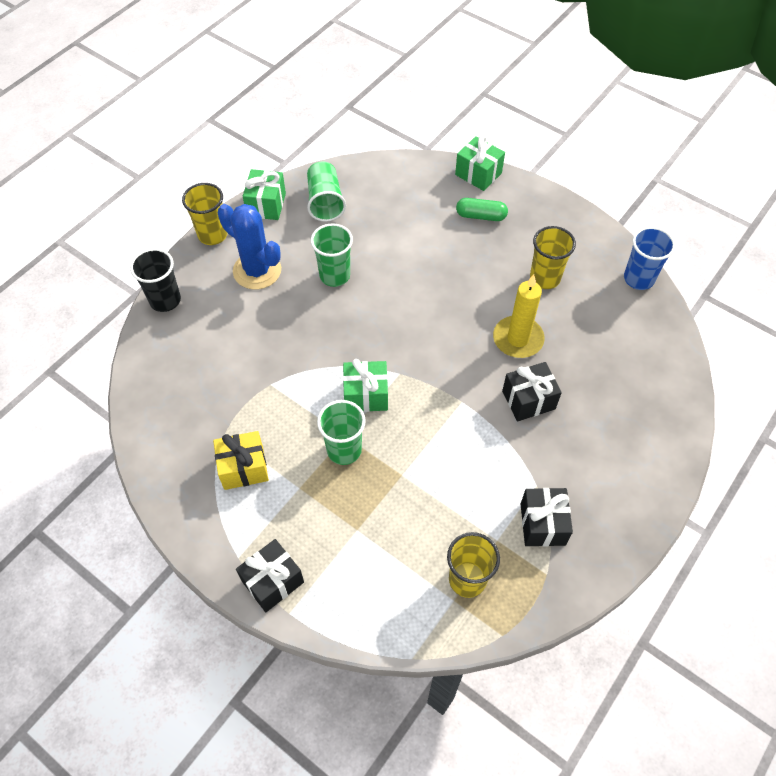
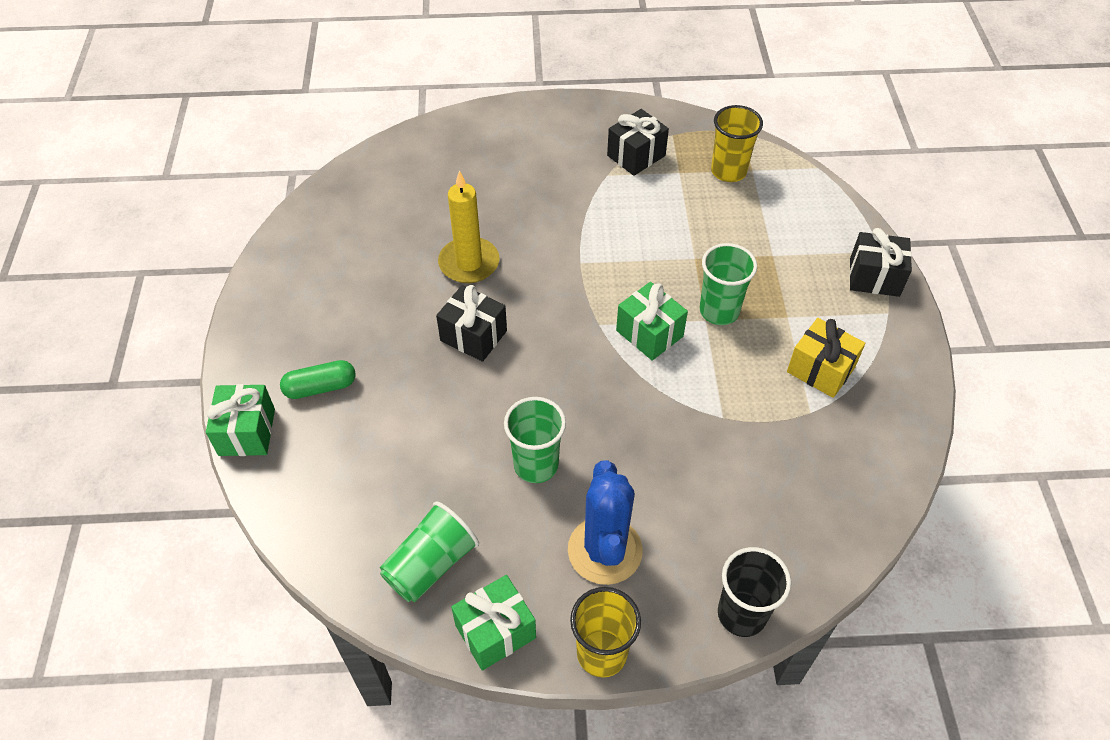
camera: 130 degrees left, 5 degrees down
(481, 216) = (320, 387): green capsule -> green capsule turned 75 degrees counterclockwise
(528, 400) = (530, 221): black gift -> black gift (473, 336)
(545, 278) = (369, 284): yellow cup -> none
(638, 279) = (307, 217): blue cup -> none

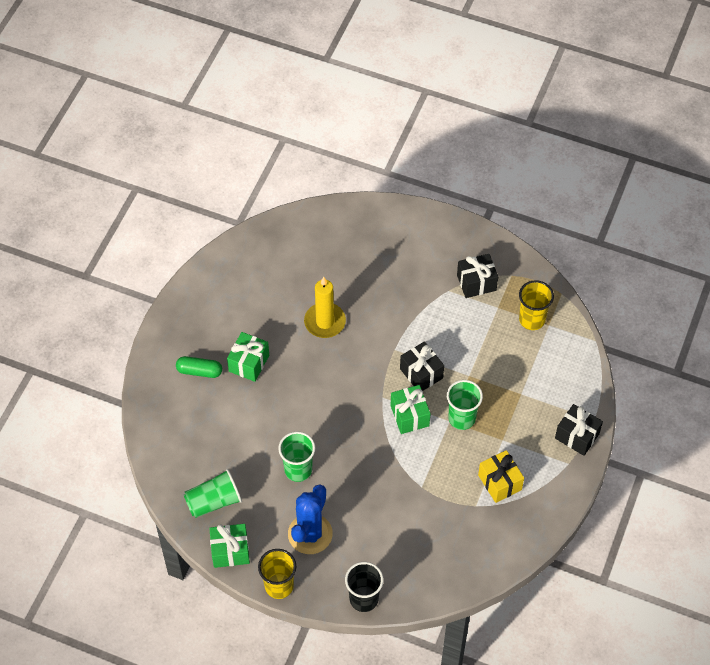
camera: 25 degrees right, 5 degrees up
(247, 432) = (148, 382): green gift -> green gift (249, 363)
(473, 336) = (303, 374): black gift -> black gift (421, 373)

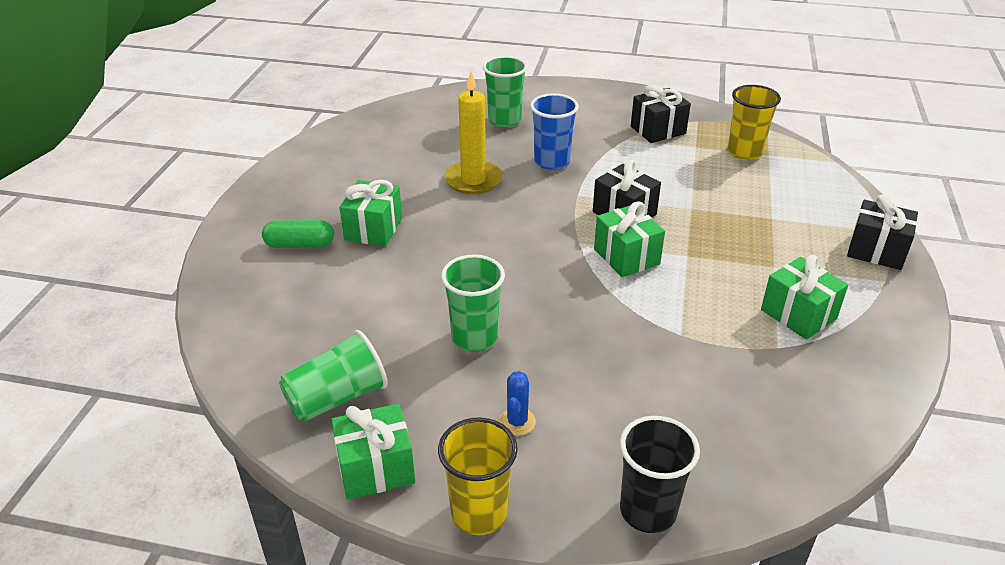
camera: 10 degrees left, 20 degrees down
(310, 534) = (517, 422): blue cactus -> blue cactus, size x0.45
(385, 309) = (552, 162): none -> blue cup
(462, 418) = (703, 251): green cup -> green cup (504, 120)
(500, 482) = (798, 314): yellow gift -> green gift

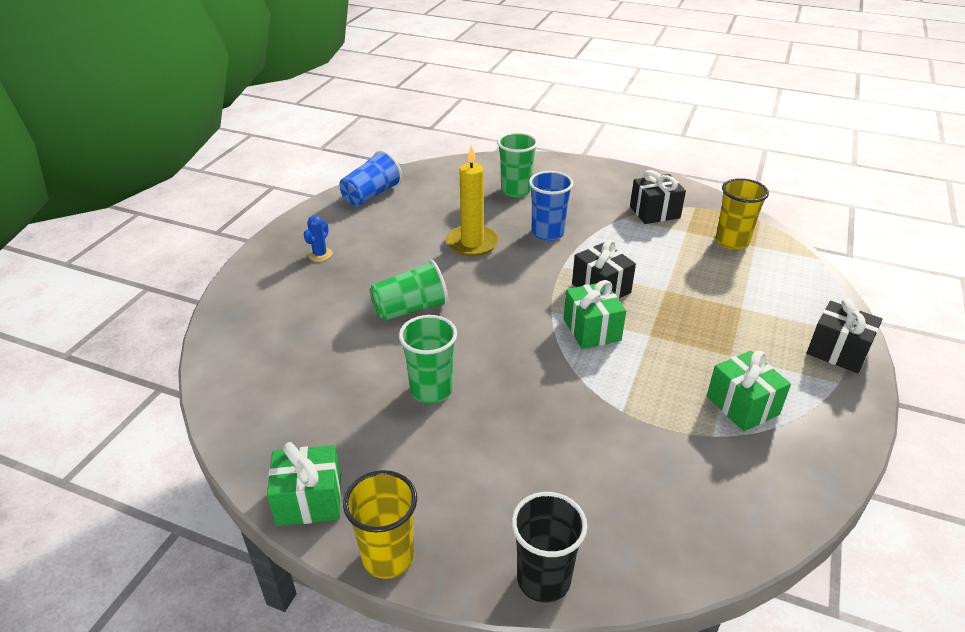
camera: 10 degrees right, 0 degrees up
(300, 244) = (305, 286): green capsule -> none
(337, 398) = (295, 430): green cup -> green cup (410, 309)
(346, 139) = (371, 195): none -> blue cup
(373, 229) = (371, 279): green gift -> none
(517, 422) = (447, 475): blue cactus -> blue cactus (320, 255)

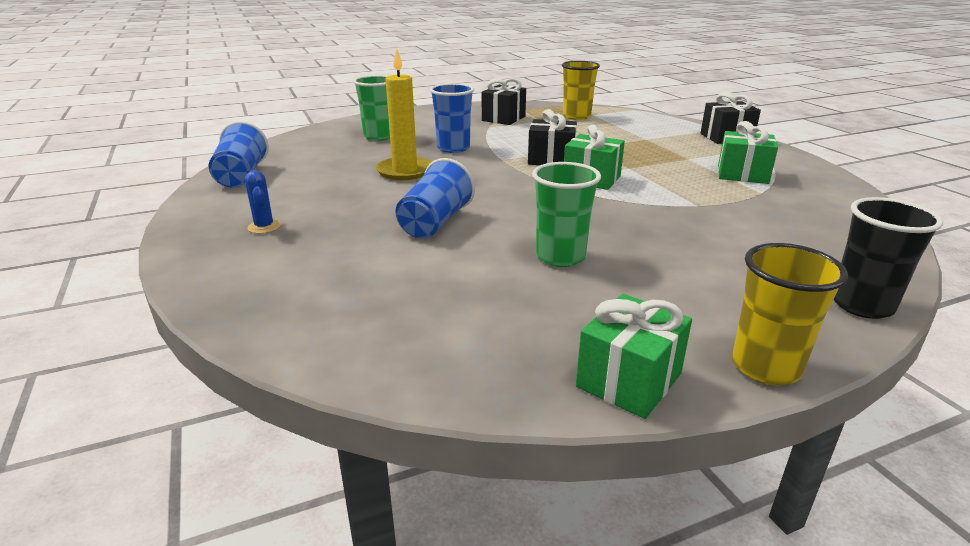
camera: 45 degrees left, 10 degrees down
(410, 309) = (435, 223): green cup -> blue cup

